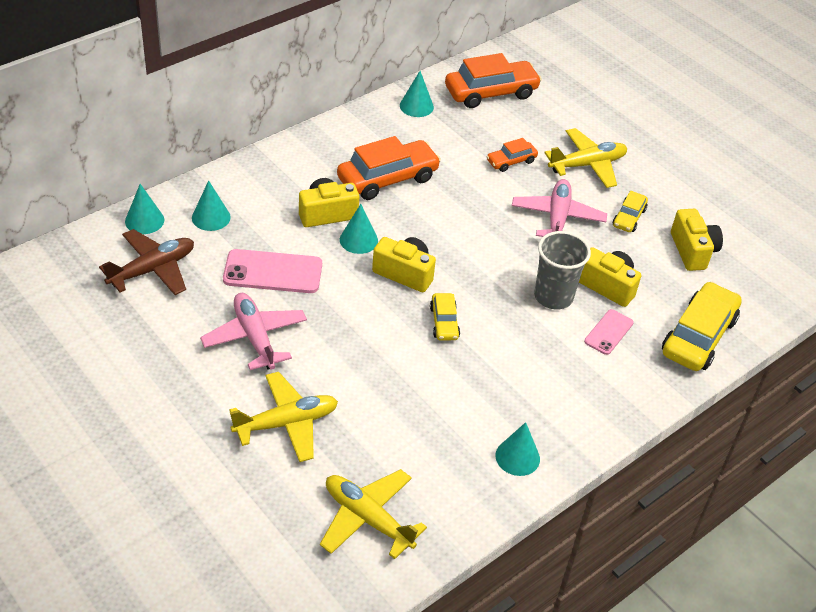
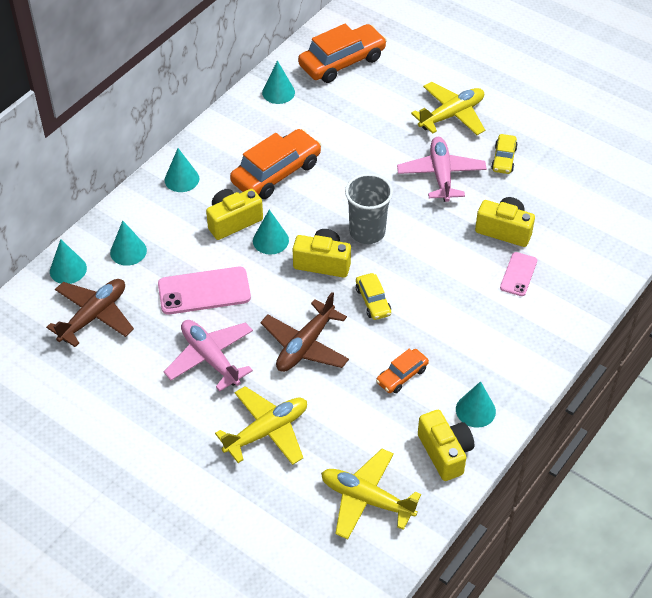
camera: 10 degrees left, 5 degrees up
(290, 163) = (182, 179): none -> turquoise cone
(358, 348) = (305, 345): none -> brown plane
(511, 161) = (382, 128): orange car -> orange car (402, 375)
(553, 296) = (460, 252): grey cup -> grey cup (367, 232)
(692, 251) = (568, 178): yellow camera -> yellow camera (445, 452)
(698, 336) = (596, 259): yellow car -> none

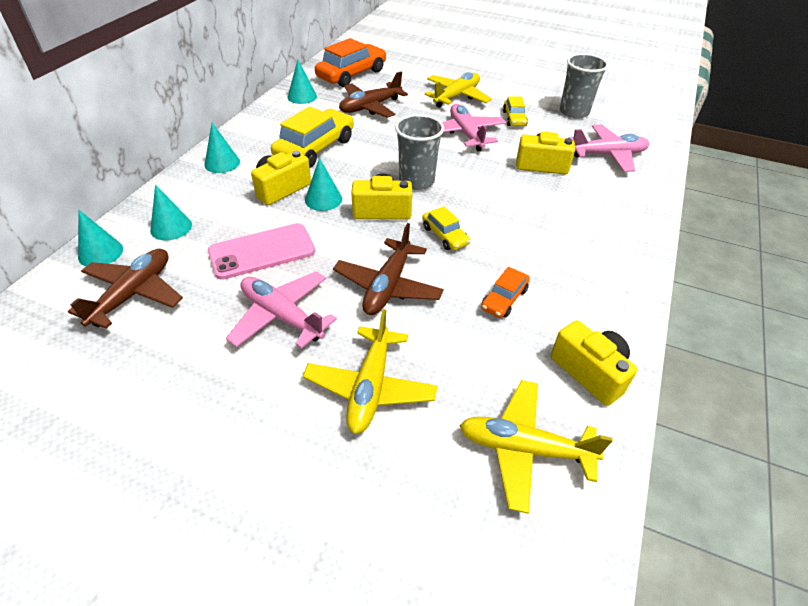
camera: 15 degrees left, 5 degrees down
(266, 431) = (370, 387): yellow plane -> yellow plane turned 150 degrees clockwise
(276, 173) = (315, 148): orange car -> yellow car
(349, 119) = (370, 107): none -> brown plane
(475, 410) = (598, 320): turquoise cone -> none
(518, 274) = (572, 195): pink phone -> none
(578, 158) = (574, 112): none -> grey cup
(583, 227) = (607, 155): none -> pink plane

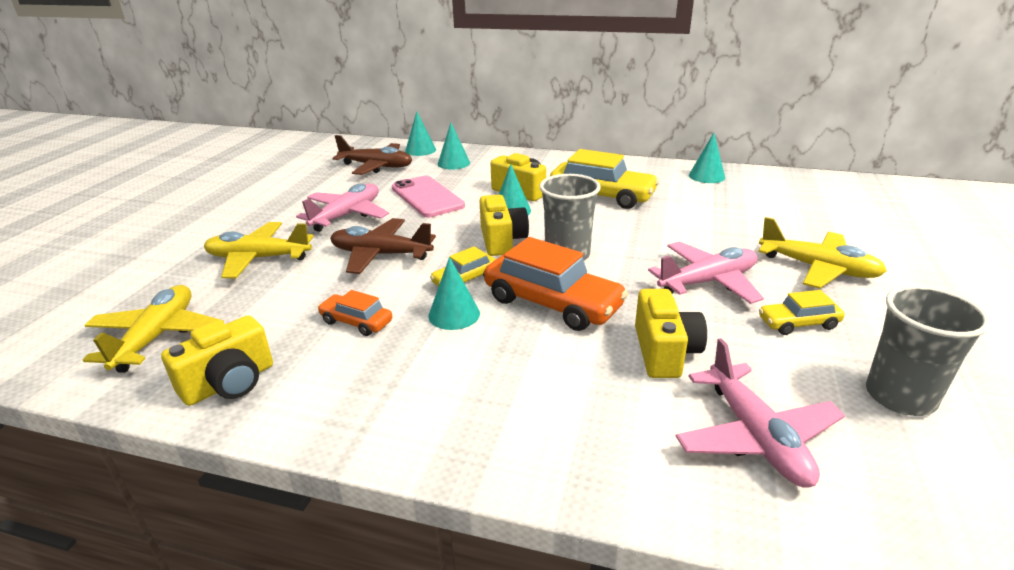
camera: 85 degrees right, 15 degrees down
(222, 163) = (551, 164): turquoise cone -> turquoise cone (454, 314)
(352, 74) = (795, 193): orange car -> orange car (552, 303)
(370, 107) = (720, 213): brown plane -> none

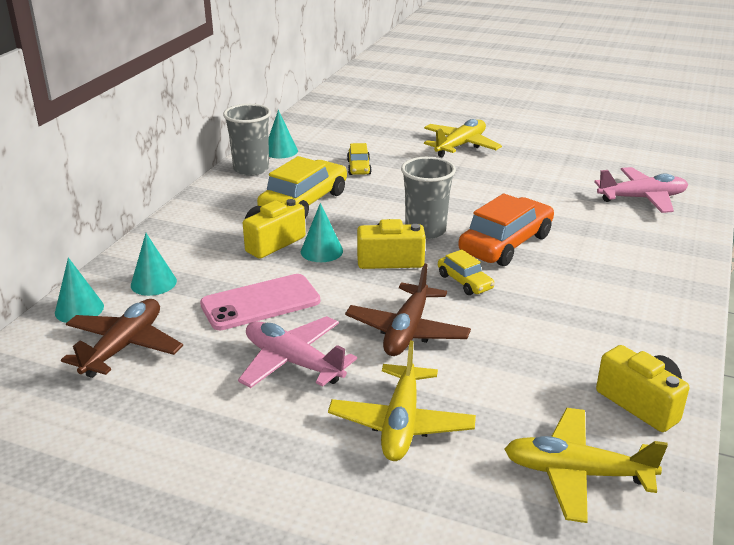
camera: 85 degrees left, 0 degrees up
(356, 322) = (539, 339): orange car -> none
(454, 314) = (524, 288): turquoise cone -> none
(664, 352) = (566, 210): yellow camera -> none
(708, 282) = (476, 183): pink plane -> none
(798, 323) = (530, 166): yellow car -> yellow car (359, 167)
(900, 397) = (599, 157): grey cup -> grey cup (251, 169)

